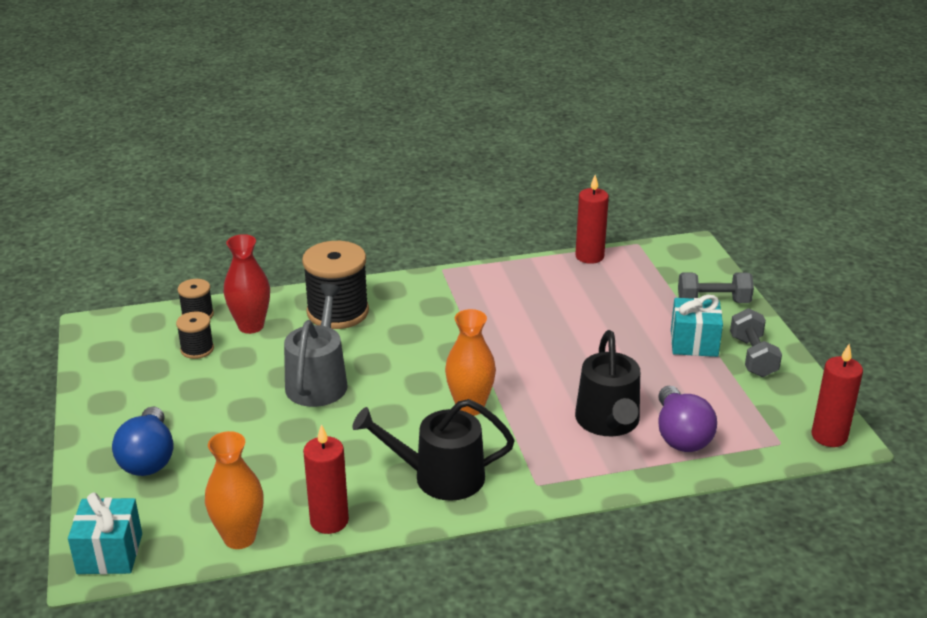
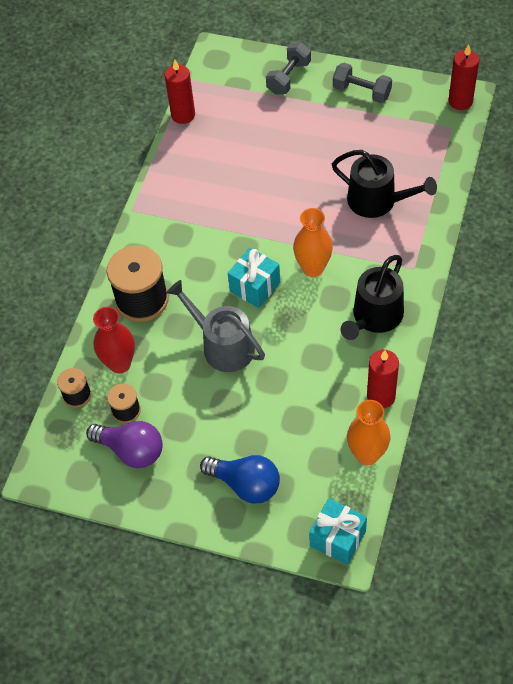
camera: 55 degrees left, 25 degrees up
(681, 435) = (414, 171): purple light bulb -> purple light bulb (131, 450)
(694, 343) = (326, 113): turquoise gift -> turquoise gift (255, 287)

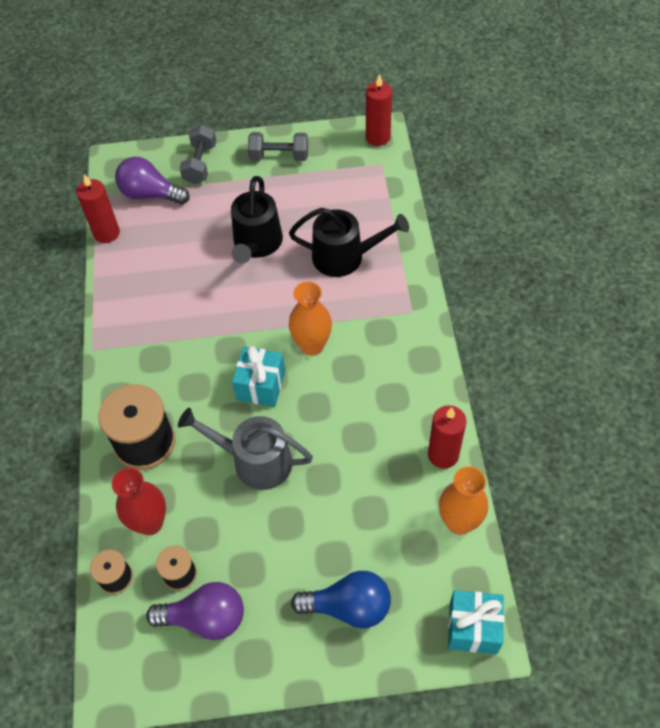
camera: 25 degrees left, 0 degrees up
(234, 92) = (150, 194): none -> purple light bulb
(375, 317) = (397, 374): black watering can -> black watering can (257, 244)

